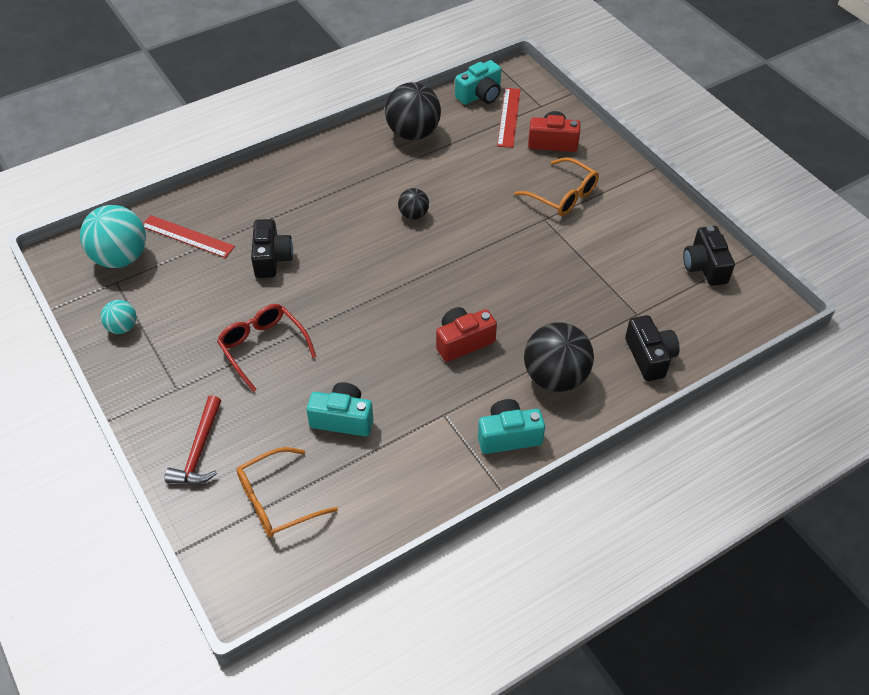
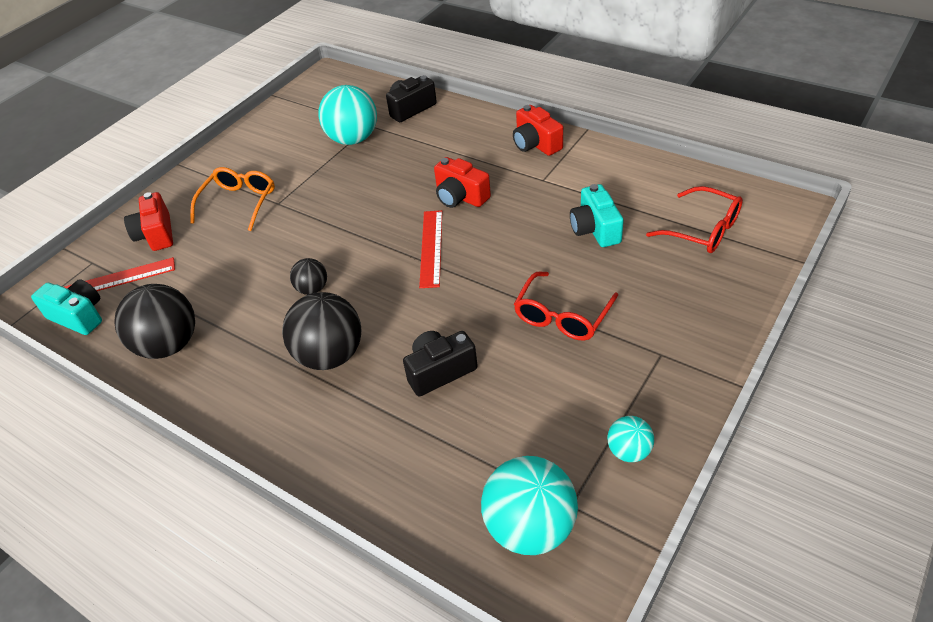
camera: 110 degrees left, 5 degrees down
(187, 236) = (451, 474): red ruler -> red ruler (431, 248)
(199, 451) = (708, 299): red hammer -> none
(277, 501) = (703, 230): orange glasses -> red glasses
(508, 436) = (536, 144): turquoise camera -> red camera
(555, 377) = (463, 141): black ball -> black ball (330, 355)
(618, 294) = (353, 139): none -> turquoise ball
(705, 266) = (297, 110): black camera -> none

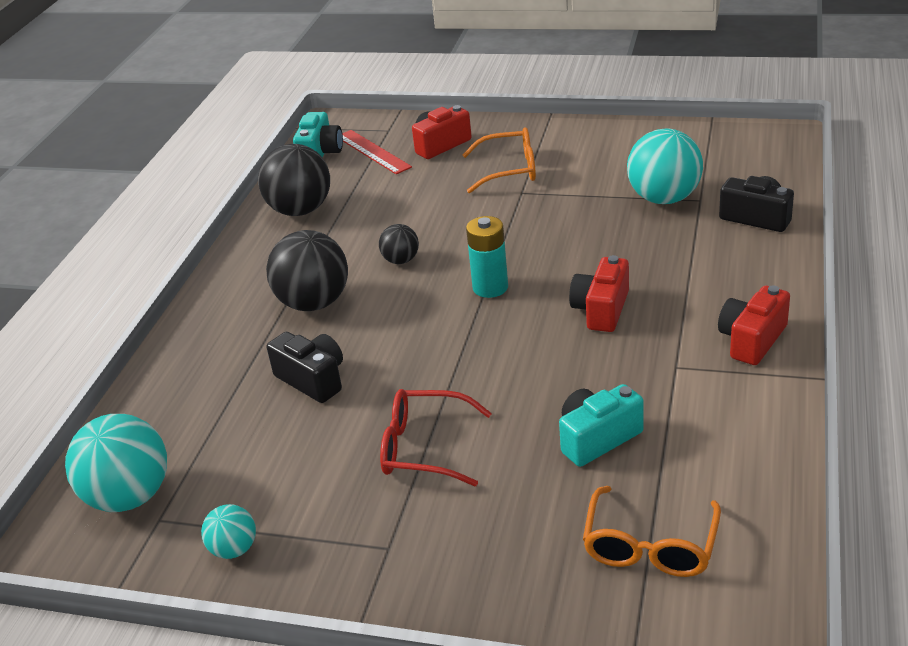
camera: 70 degrees right, 10 degrees down
(392, 245) = (490, 287): none -> turquoise battery
(431, 248) = (498, 316): red ruler -> none
(703, 230) = (650, 546): red glasses -> orange glasses

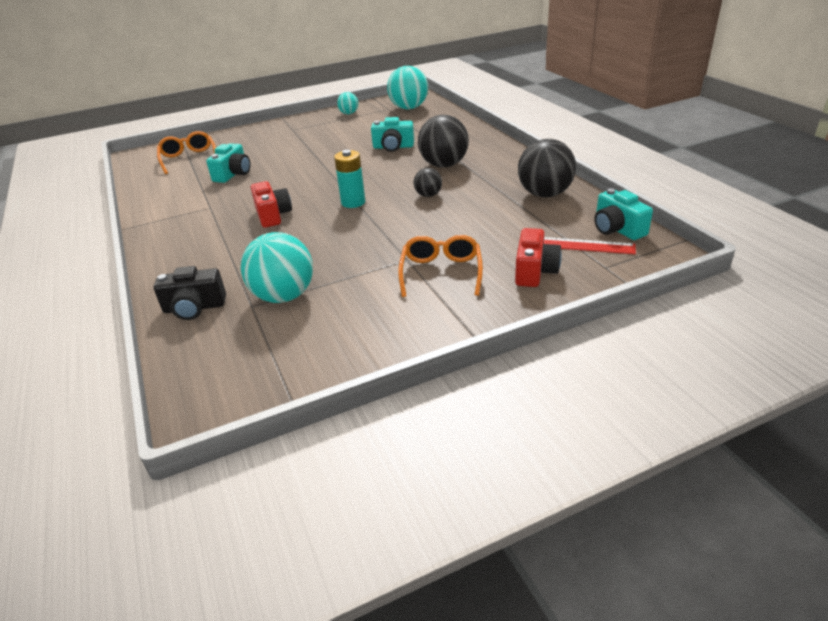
camera: 140 degrees right, 0 degrees up
(313, 379) = (393, 147): black camera -> turquoise camera
(424, 448) = (310, 149): red glasses -> none
(509, 170) = (441, 272): orange glasses -> orange glasses turned 135 degrees clockwise
(752, 340) = (169, 231): red camera -> none

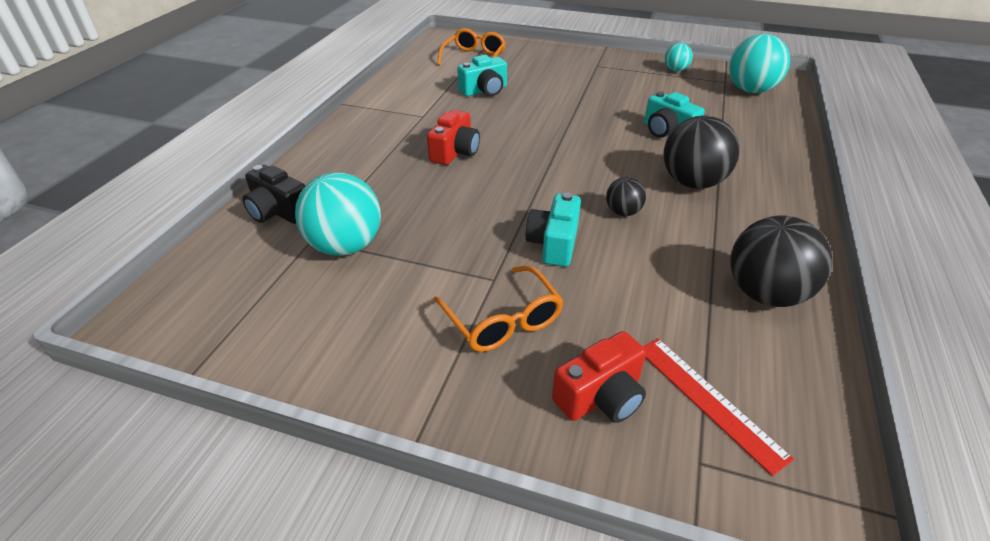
camera: 40 degrees right, 5 degrees up
(353, 202) = (539, 178): turquoise battery -> none
(441, 272) = (502, 320): orange glasses -> orange glasses turned 105 degrees clockwise
(617, 229) = (799, 415): turquoise camera -> turquoise camera (554, 243)

